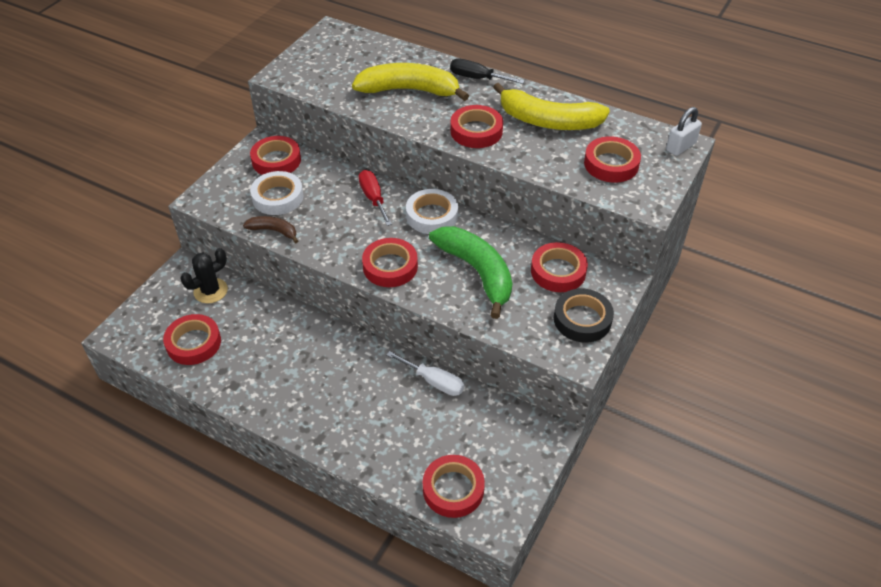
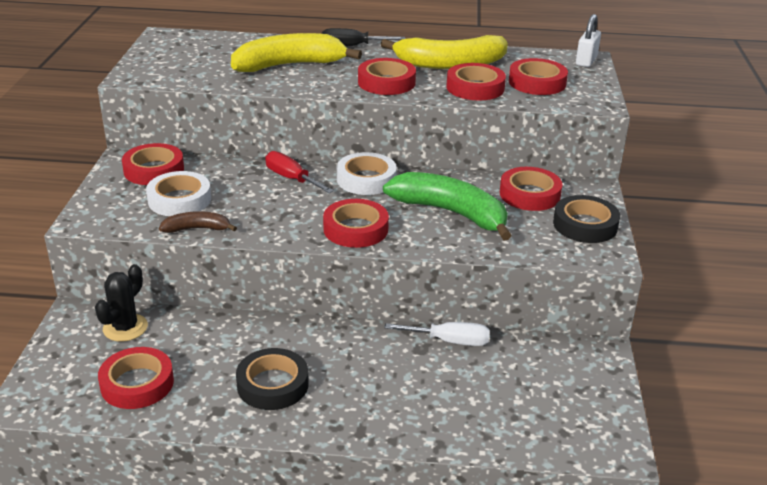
camera: 25 degrees left, 15 degrees down
(282, 376) = (272, 384): none -> black tape
(453, 489) = (545, 430): red tape -> red tape (475, 88)

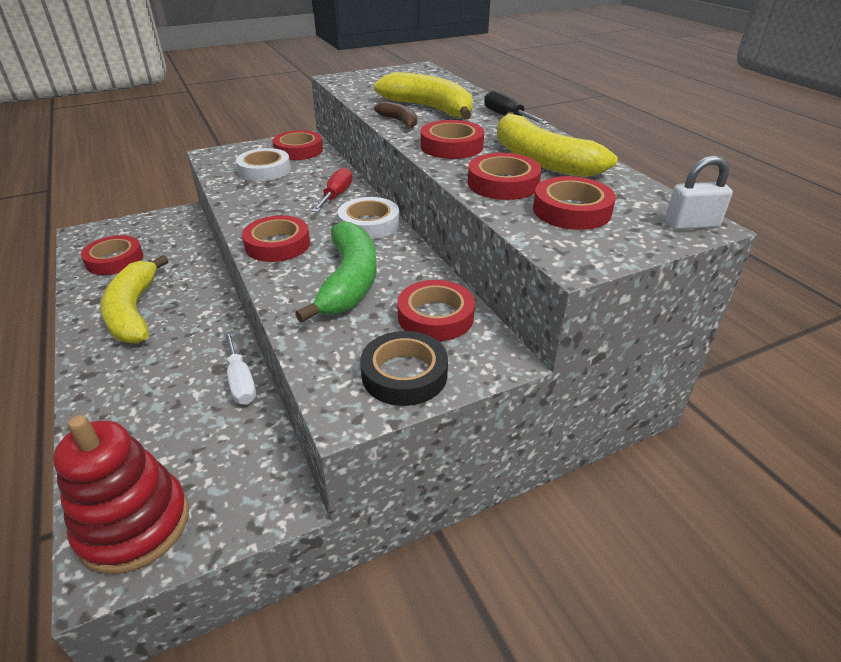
camera: 60 degrees right, 5 degrees up
(125, 328) = (175, 233): black cactus -> none
(197, 229) = (228, 188): brown banana -> brown banana (399, 121)
(272, 384) = (134, 312): black tape -> yellow banana
(580, 426) = (134, 525): none -> red stacking toy

